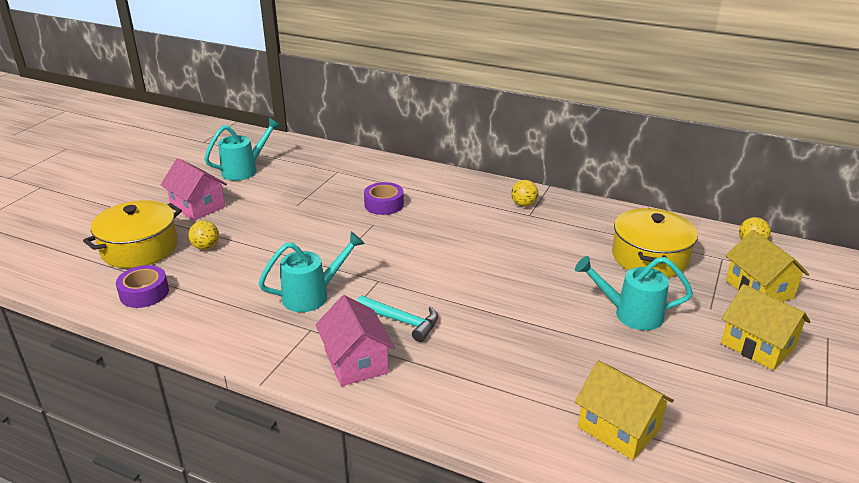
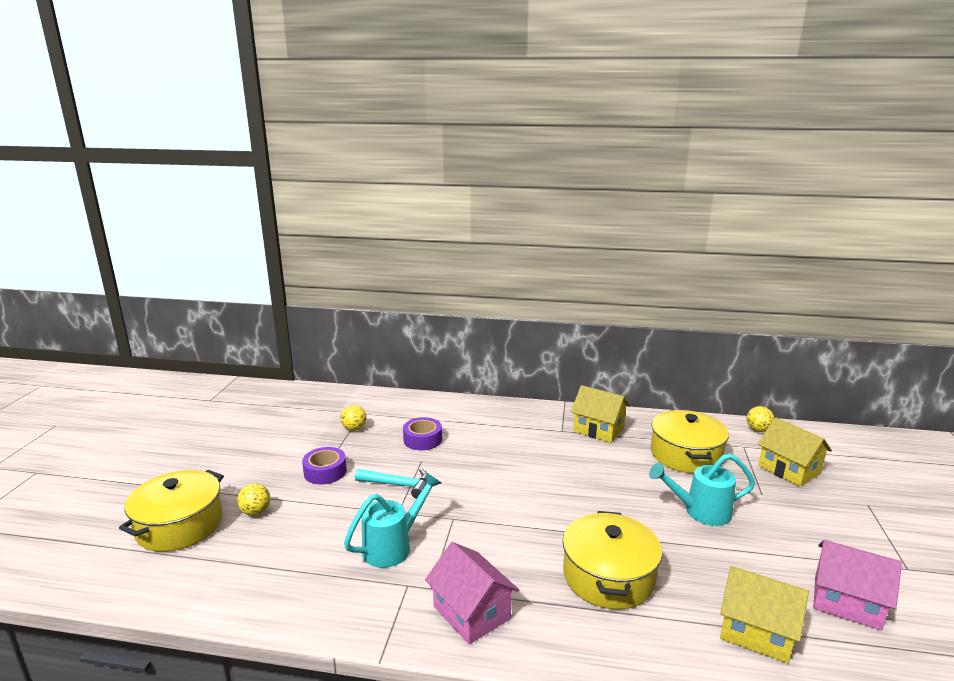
camera: 15 degrees left, 10 degrees down
(144, 293) = (203, 577): purple tape -> purple tape (325, 472)
(198, 206) = (229, 468): pink house -> pink house (846, 602)
(244, 170) = (265, 424): turquoise watering can -> none
(402, 321) = (497, 558): turquoise hammer -> turquoise hammer (398, 485)
(500, 355) = (608, 576): none -> yellow pot
(523, 204) = (551, 422): yellow ball -> yellow ball (354, 429)
(757, 346) = (820, 523): yellow house -> yellow house (598, 429)

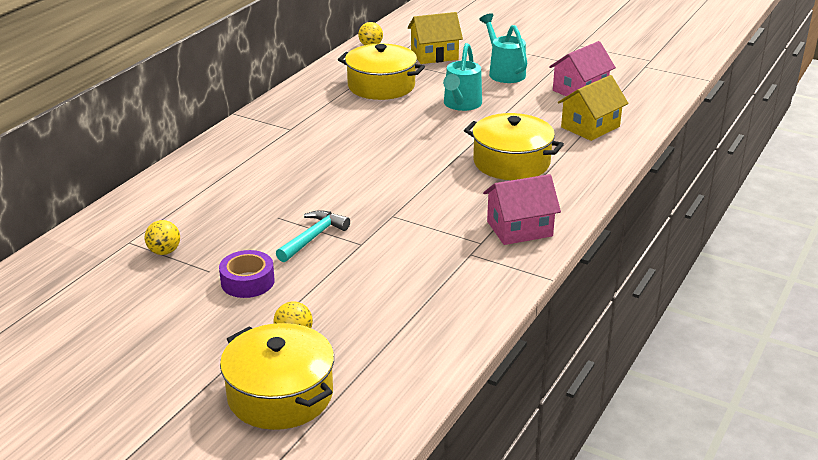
camera: 70 degrees left, 10 degrees up
(393, 546) = (413, 254): turquoise watering can -> turquoise watering can (504, 72)
(422, 439) = (234, 209): purple tape -> none
(598, 429) = (305, 111): yellow house -> none

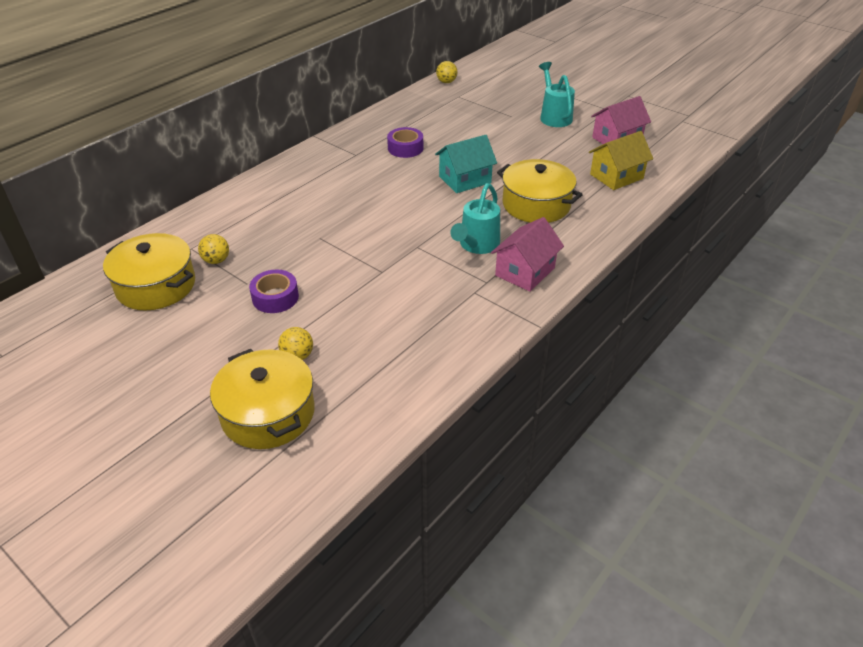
camera: 10 degrees right, 10 degrees up
(313, 237) = (343, 260): turquoise hammer -> none
(346, 118) = (405, 148): none -> purple tape
(381, 86) = (444, 120): yellow pot -> yellow pot (156, 286)
(424, 144) = (465, 180): none -> turquoise house
(434, 55) = (498, 95): yellow house -> none
(461, 105) = (507, 144): turquoise watering can -> turquoise watering can (477, 245)
(519, 229) = (525, 271): pink house -> pink house turned 45 degrees counterclockwise

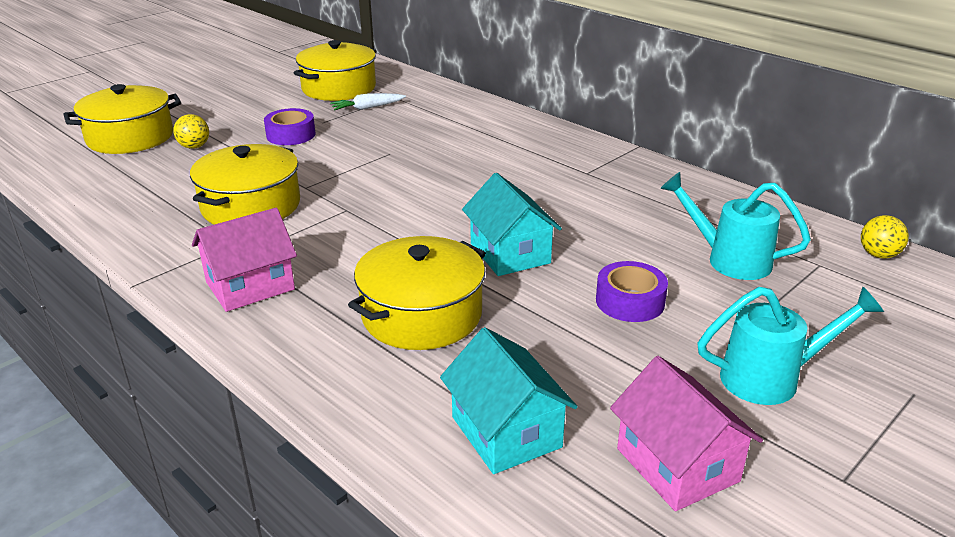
camera: 95 degrees right, 10 degrees down
(216, 260) = (367, 108): yellow ball -> white carrot
(405, 148) = (608, 208): purple tape -> purple tape (630, 301)
(416, 294) = (251, 206): none -> yellow pot
(477, 245) = (330, 252): turquoise watering can -> turquoise watering can (729, 260)
(525, 271) = (250, 286): pink house -> pink house turned 75 degrees counterclockwise
(616, 176) = (506, 432): yellow house -> turquoise house

